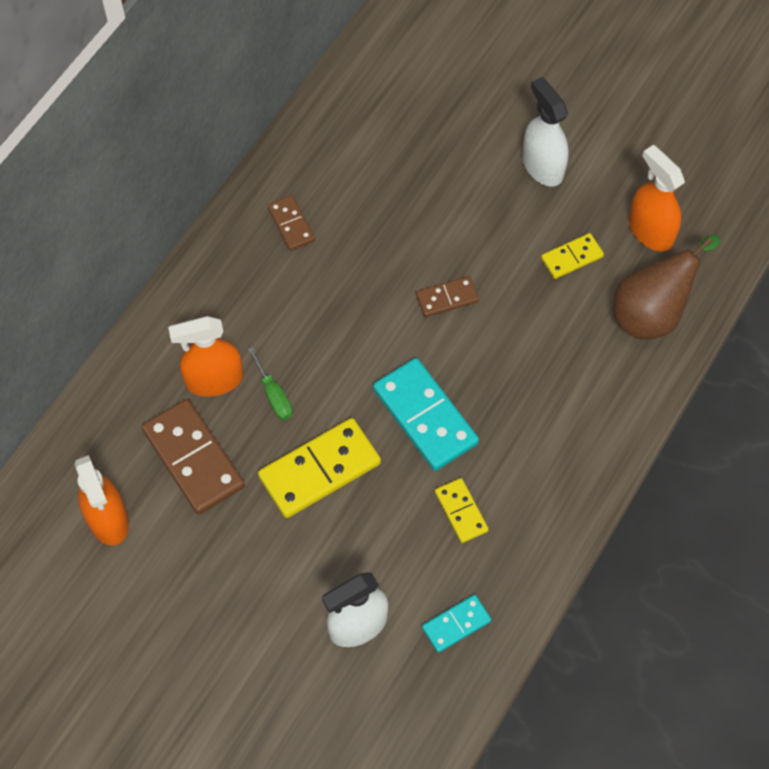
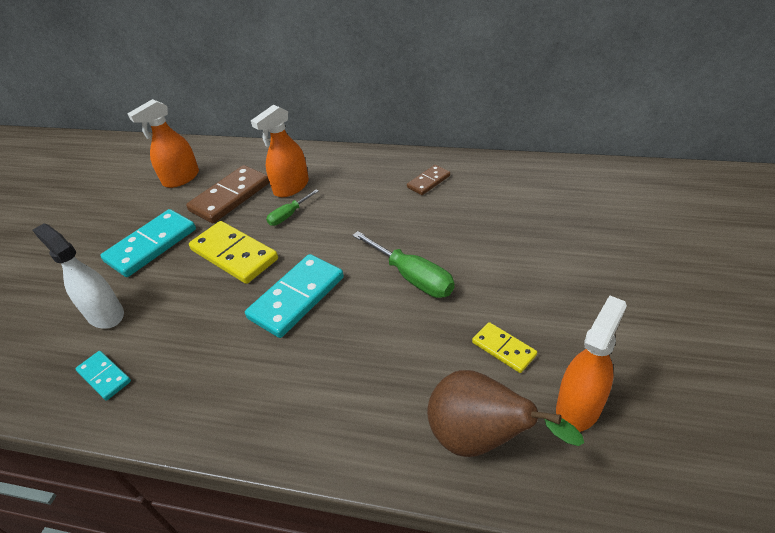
camera: 75 degrees right, 20 degrees down
(214, 380) = (291, 187): orange spray bottle -> orange spray bottle turned 105 degrees counterclockwise
(250, 568) = (151, 245): none -> turquoise domino
(447, 298) = (412, 277): brown domino -> green screwdriver
(461, 511) = (213, 347): yellow domino -> none
(542, 166) = (585, 298): white spray bottle -> none

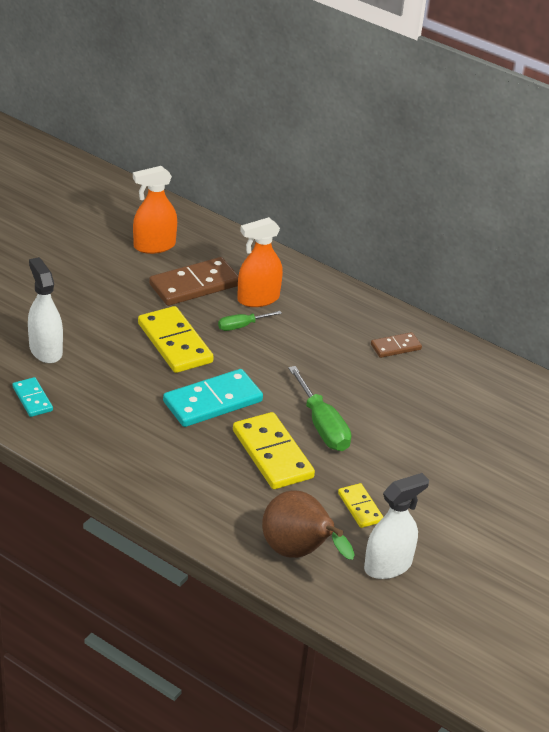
camera: 15 degrees right, 5 degrees down
(151, 245) = (103, 304): turquoise domino -> none
(384, 328) = (272, 454): none -> yellow domino
(579, 406) = (388, 565): orange spray bottle -> white spray bottle

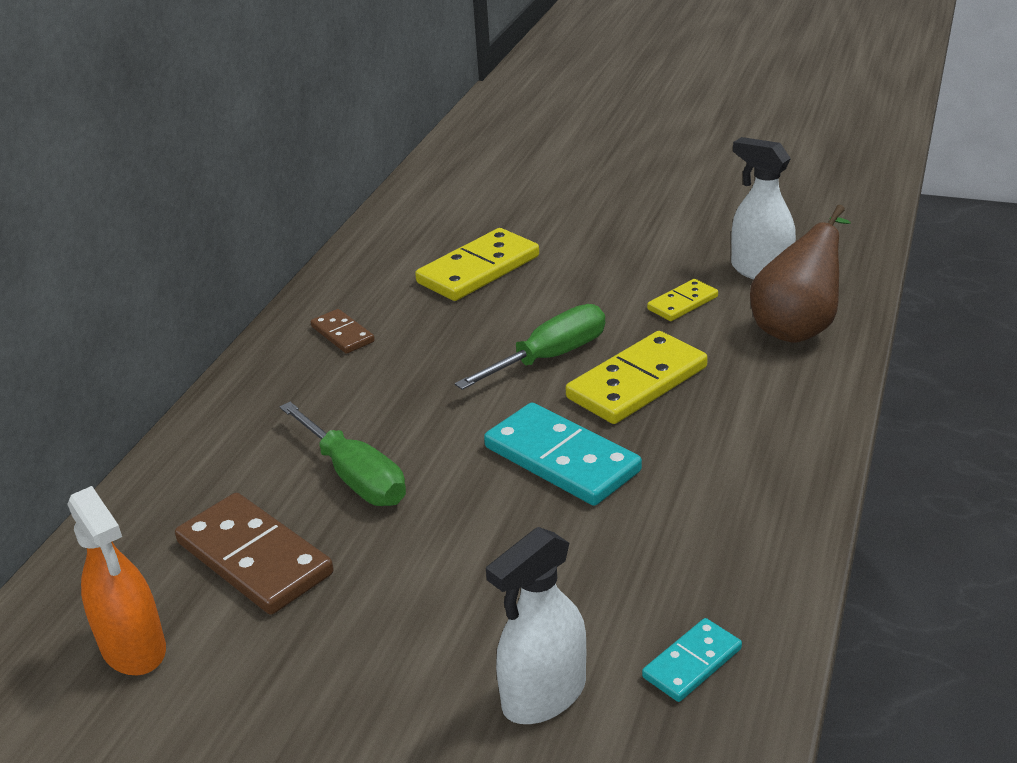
camera: 100 degrees left, 5 degrees down
(174, 343) = (436, 536): yellow domino -> yellow domino (478, 270)
(241, 326) = (355, 477): green screwdriver -> green screwdriver, size x1.73
(258, 299) = (270, 478): orange spray bottle -> none

